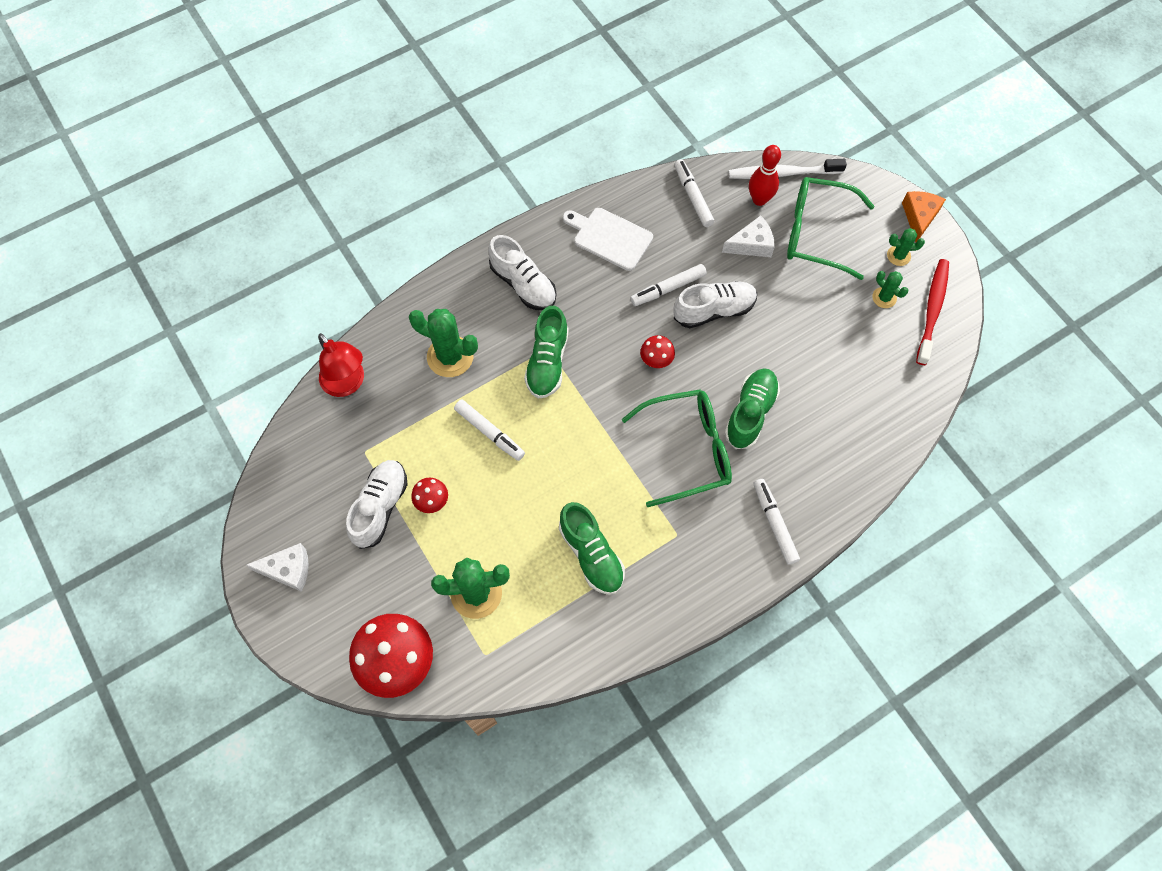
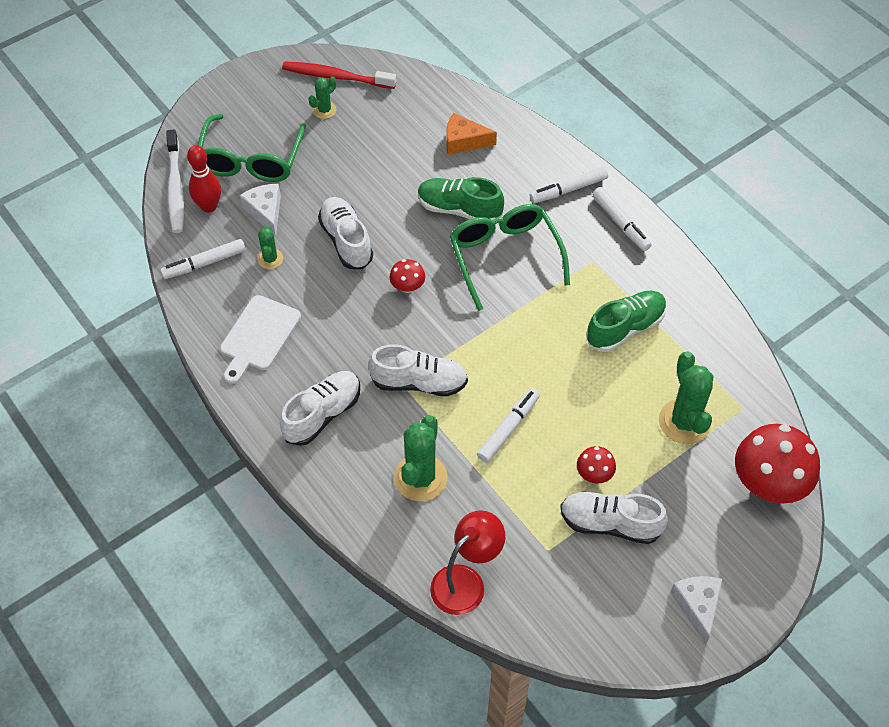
camera: 95 degrees left, 10 degrees down
(547, 362) = (419, 382): green shoe -> white shoe
(668, 289) = (322, 280): white marker -> white marker (620, 223)
(898, 256) = (276, 99): green cactus -> green cactus (270, 259)
(919, 217) = (231, 83): orange cheese -> orange cheese (464, 141)

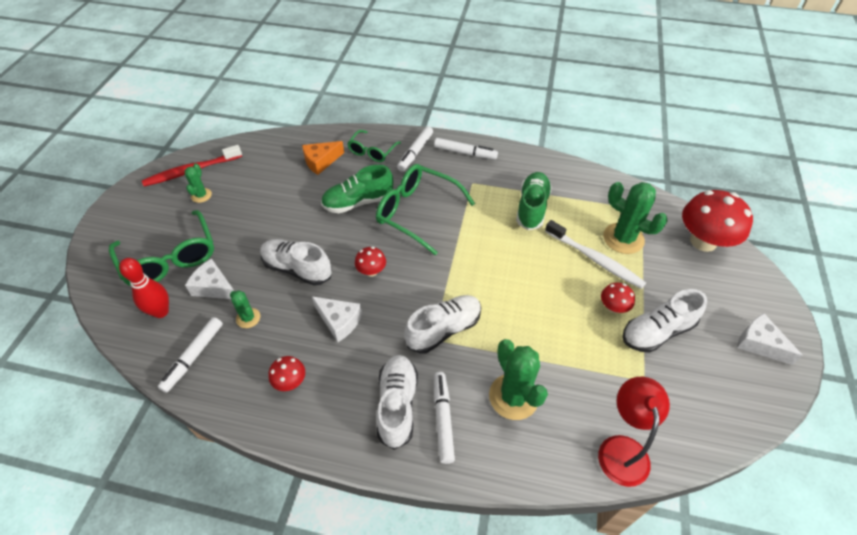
camera: 40 degrees left, 5 degrees down
(175, 188) = (118, 315): white toothbrush -> white toothbrush (595, 259)
(258, 336) = (290, 382): white cutting board -> red mushroom
(339, 313) = (339, 321): none -> white cheese
(508, 428) = (532, 317): white marker -> white marker (443, 419)
(525, 161) = (372, 151): none -> green glasses

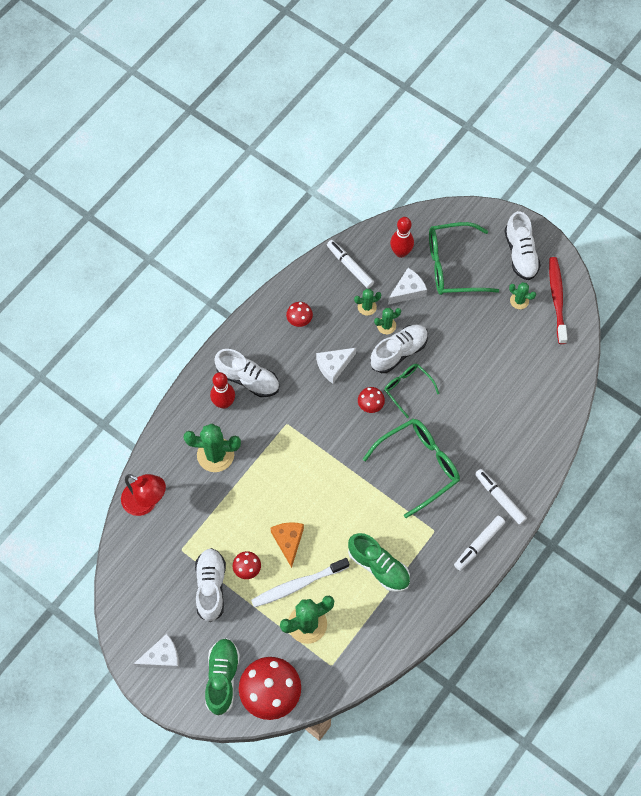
camera: 115 degrees right, 15 degrees up
(267, 291) = (386, 326): none -> green cactus
(321, 161) = (523, 409): orange cheese -> orange cheese (288, 541)
(358, 202) = (453, 422): green shoe -> green shoe (222, 678)
(372, 151) = (518, 459): green glasses -> green glasses (407, 388)
(443, 419) = (224, 403): white marker -> red bowling pin
(444, 329) = (290, 434): white shoe -> white shoe (520, 254)

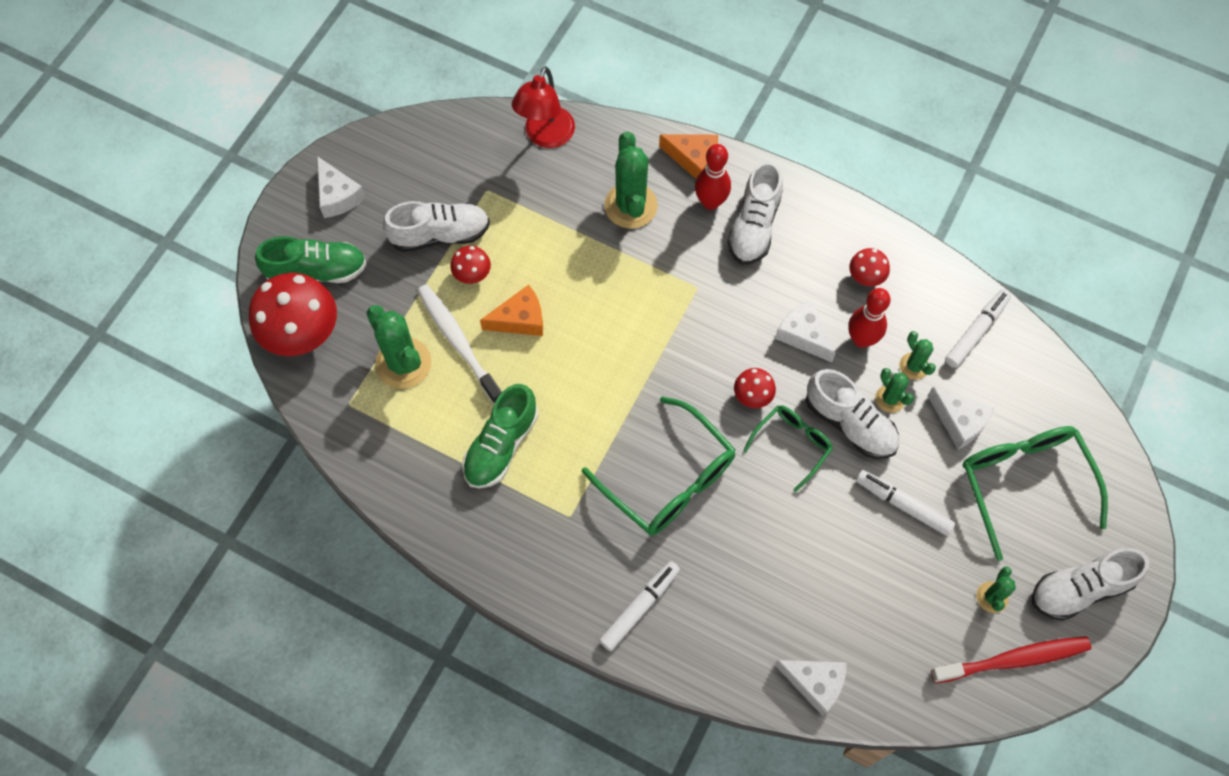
camera: 80 degrees right, 0 degrees up
(187, 407) = (693, 159): none -> orange cheese
(401, 252) = (1023, 401): red bowling pin -> red bowling pin (861, 339)
(479, 544) = (558, 585): white marker -> white marker (903, 505)
(558, 407) = (815, 683): none -> white cheese

